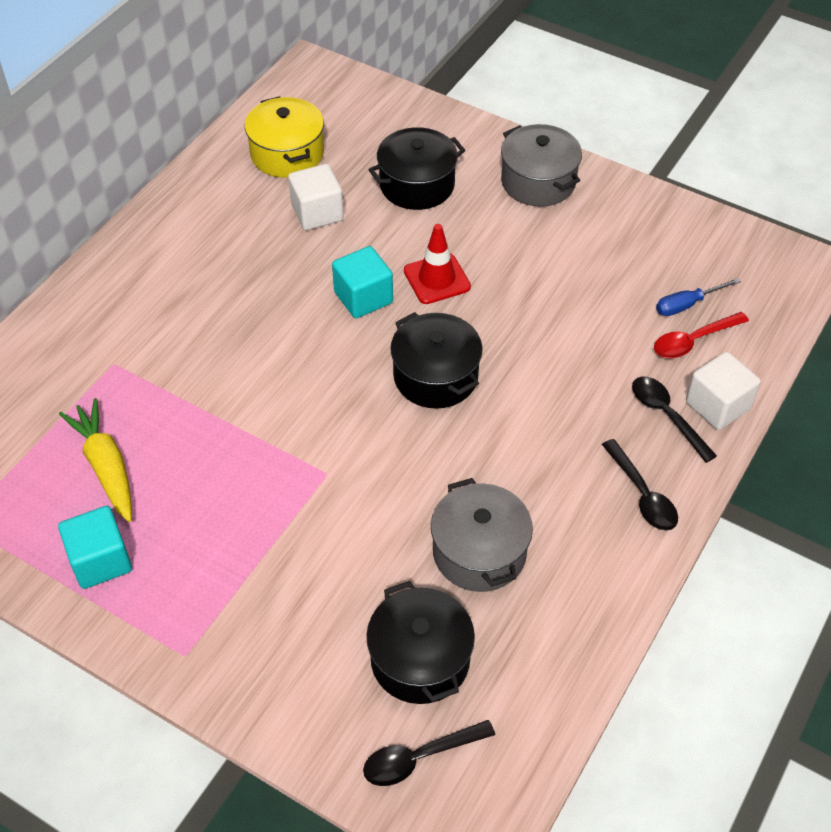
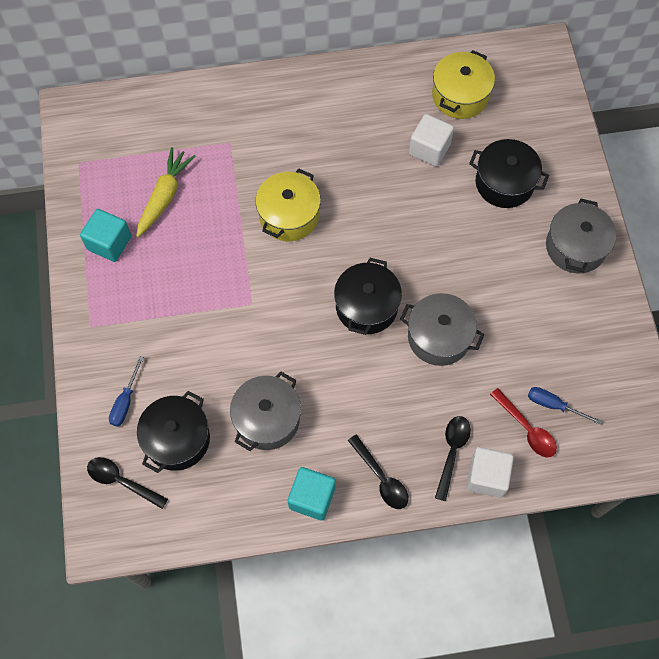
camera: 50 degrees right, 15 degrees up
(260, 371) = (289, 215): none -> yellow pot
(320, 682) = (125, 401): none -> blue screwdriver
(363, 297) = (388, 224): turquoise cube -> turquoise cube (312, 498)
(437, 279) = (440, 251): red traffic cone -> none
(529, 341) = (439, 337): none -> grey pot
(642, 494) = (381, 478): black spoon -> black spoon turned 60 degrees counterclockwise
(693, 341) = (526, 428): red spoon -> red spoon turned 150 degrees counterclockwise

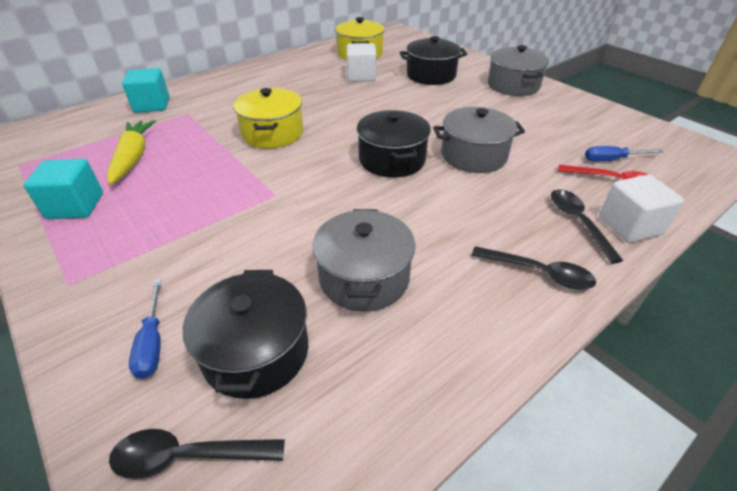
camera: 30 degrees left, 25 degrees down
(312, 498) = (486, 330): turquoise cube -> turquoise cube (152, 105)

